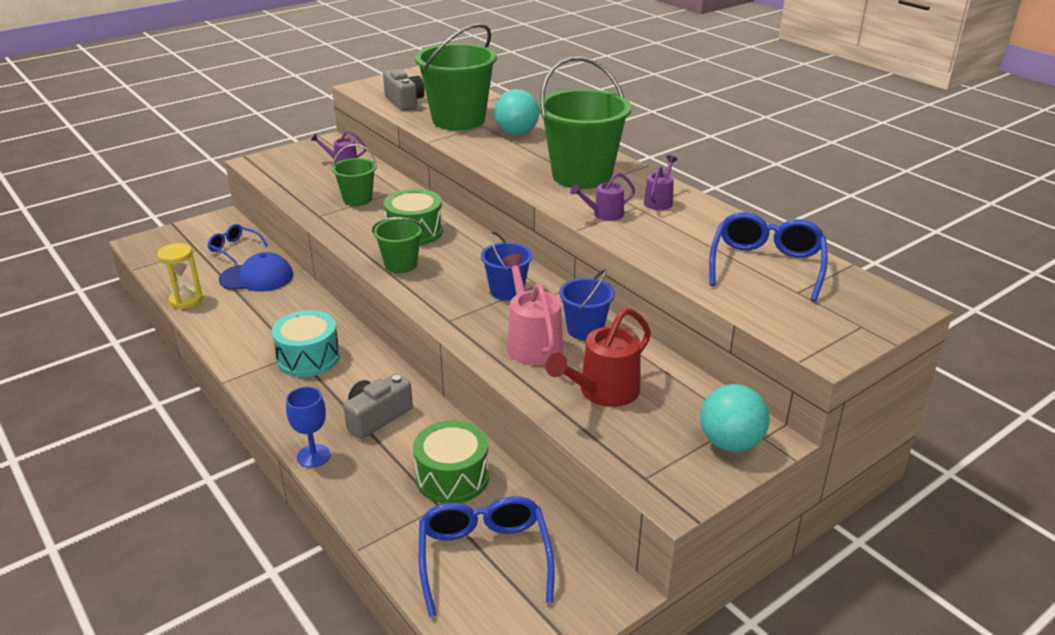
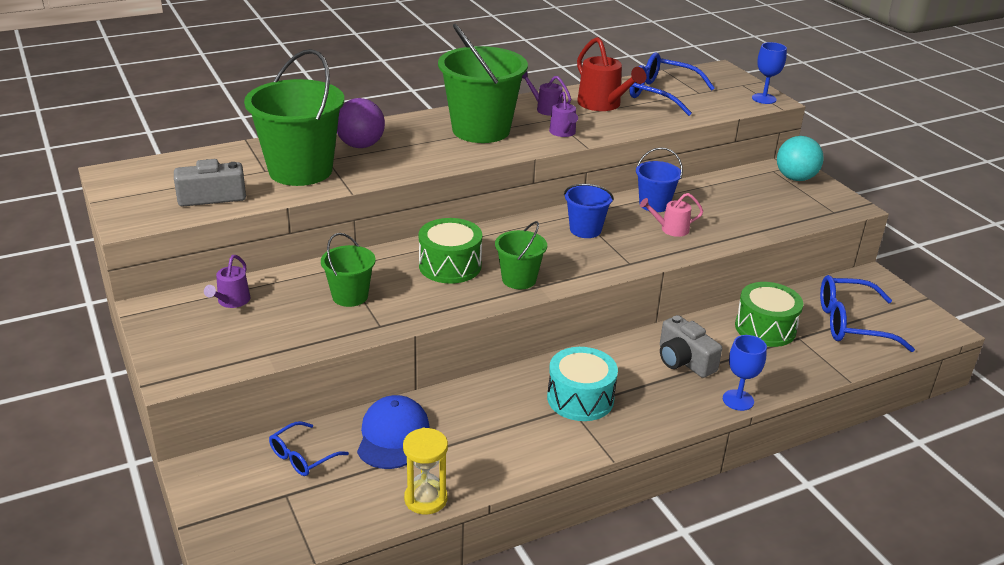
camera: 80 degrees left, 0 degrees up
(516, 133) = (360, 145): turquoise ball -> purple ball
(532, 342) = (670, 229): pink watering can -> pink watering can, size x0.58
(603, 392) = (739, 211): red watering can -> red watering can (603, 105)
(824, 344) = (764, 99): none -> blue goblet

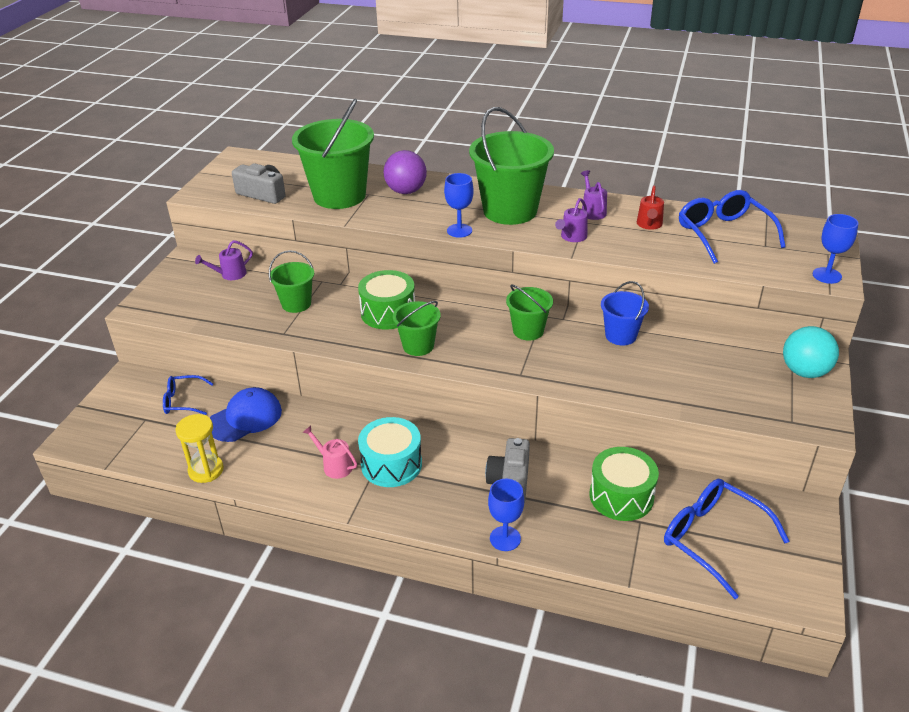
camera: 45 degrees right, 5 degrees up
(466, 160) = (459, 230): none -> blue goblet
(585, 230) = (528, 331): blue bucket -> green bucket
(603, 105) = (649, 225): red watering can -> red watering can, size x0.58
(670, 229) = (600, 363): pink watering can -> pink watering can (334, 465)

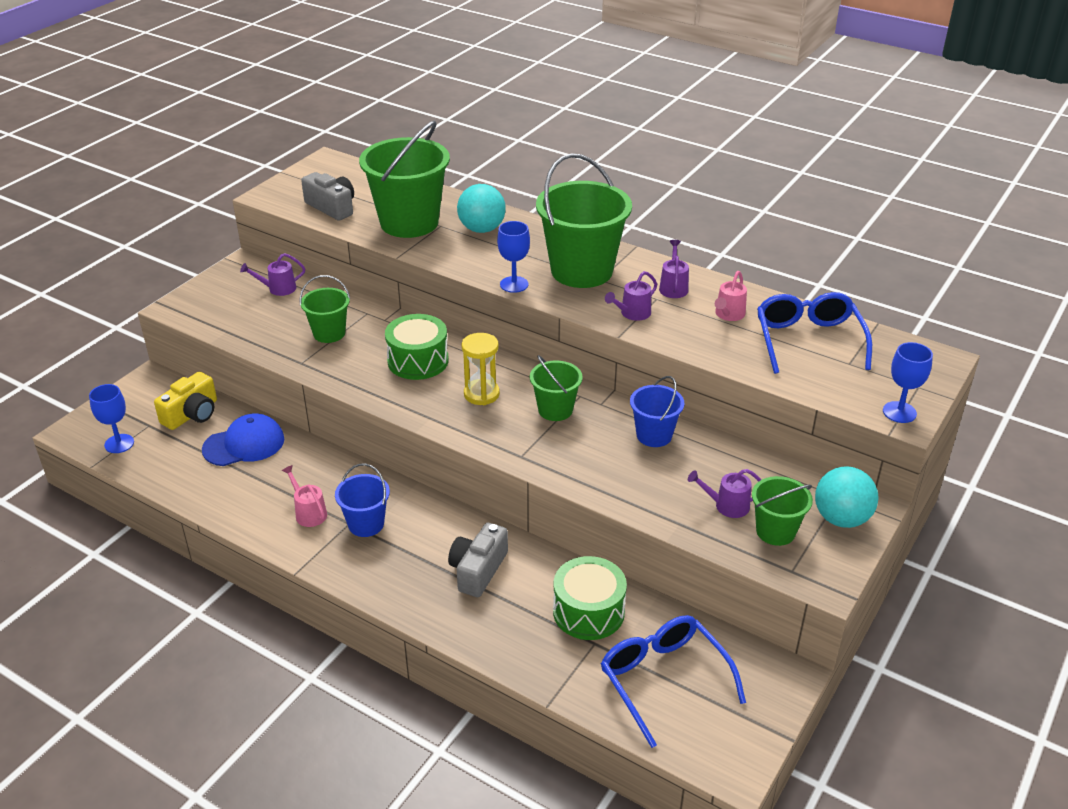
camera: 15 degrees right, 0 degrees up
(183, 401) = (192, 414): blue glasses -> yellow camera
(206, 470) = (183, 490): yellow hourglass -> yellow hourglass (481, 394)
(391, 464) = (366, 524): turquoise drum -> blue bucket
(406, 191) = (482, 229): purple ball -> turquoise ball
(418, 346) = (430, 403): green bucket -> green bucket (775, 531)
(505, 538) = (443, 627): blue goblet -> blue goblet (119, 443)
(649, 225) = (728, 315): red watering can -> pink watering can
(711, 380) = (726, 506): none -> purple watering can

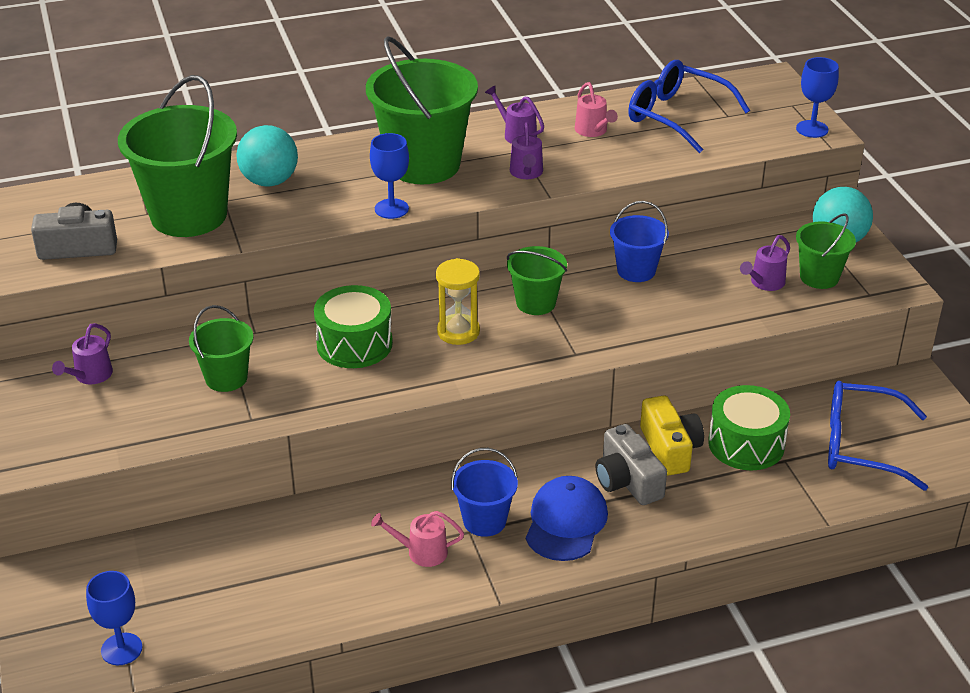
camera: 50 degrees left, 0 degrees up
(192, 414) = (146, 567): yellow camera -> yellow camera (670, 448)
(244, 444) = (253, 550): blue cap -> blue cap (566, 522)

